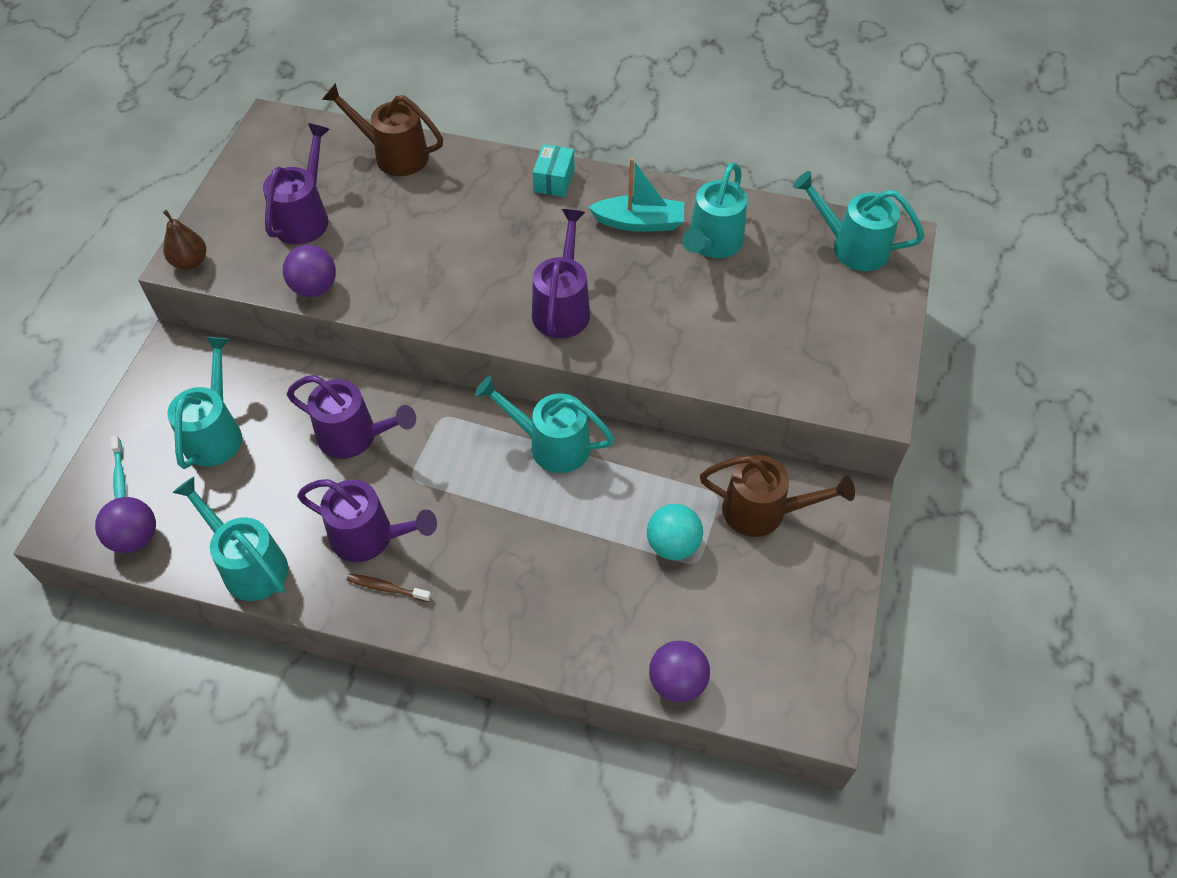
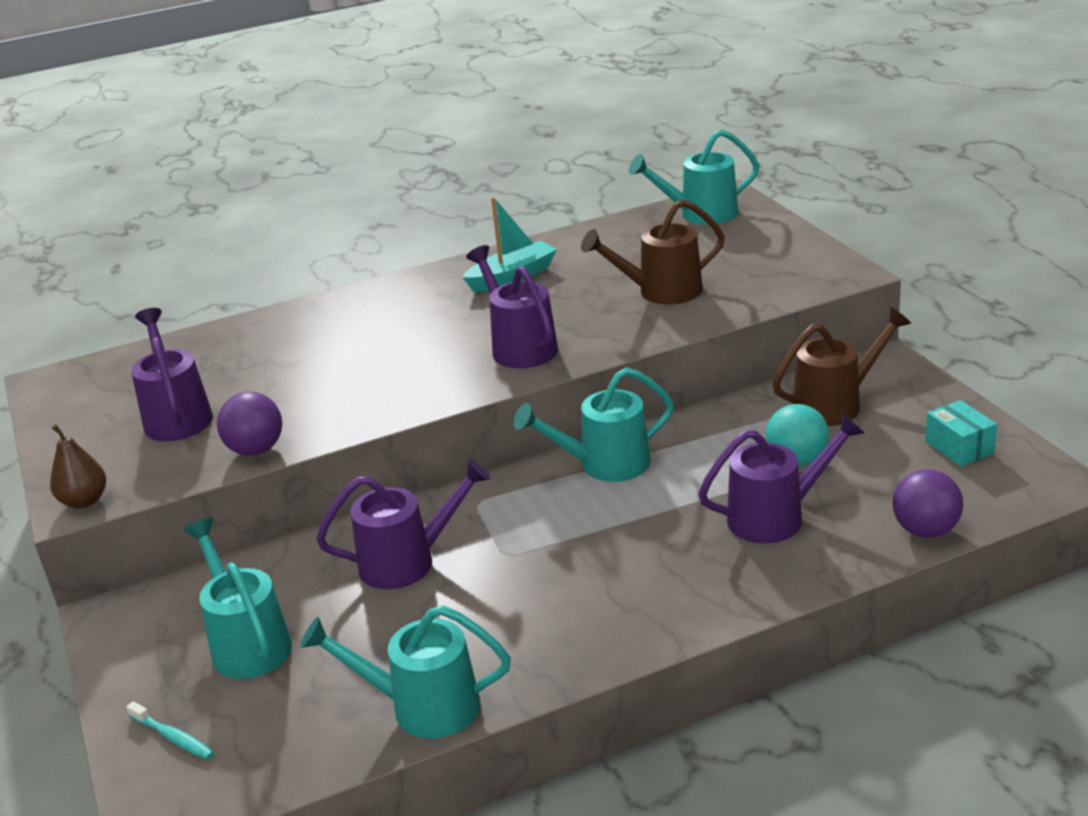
camera: 35 degrees left, 25 degrees down
(135, 538) = (259, 769): purple ball -> none
(371, 537) = (524, 613): purple watering can -> purple watering can (777, 517)
(386, 588) = (590, 634): brown toothbrush -> none
(393, 155) = (216, 343): brown watering can -> brown watering can (660, 292)
(554, 180) = (399, 289): turquoise box -> turquoise box (959, 447)
(712, 244) = (591, 260): turquoise watering can -> none

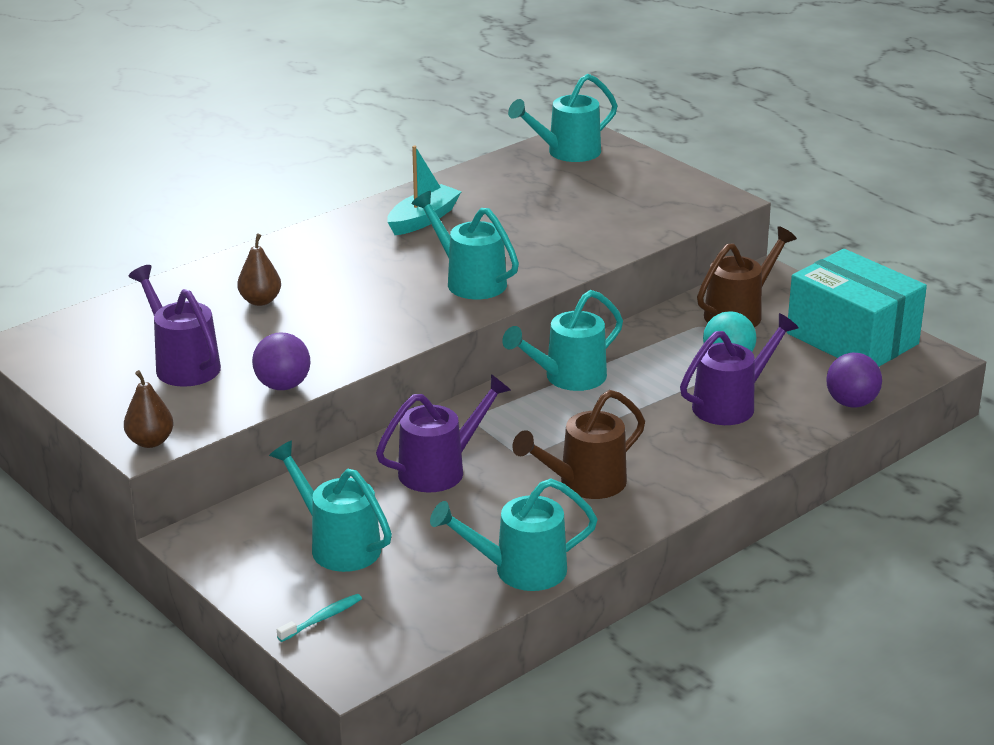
camera: 20 degrees left, 0 degrees up
(173, 737) = (322, 618): turquoise toothbrush -> turquoise toothbrush turned 60 degrees counterclockwise
(297, 353) = (260, 301): none -> brown pear
(519, 346) = (469, 280): purple watering can -> turquoise watering can
(660, 292) = (569, 225): brown watering can -> brown watering can (583, 483)
(959, 447) = (852, 339): turquoise box -> turquoise box, size x2.32

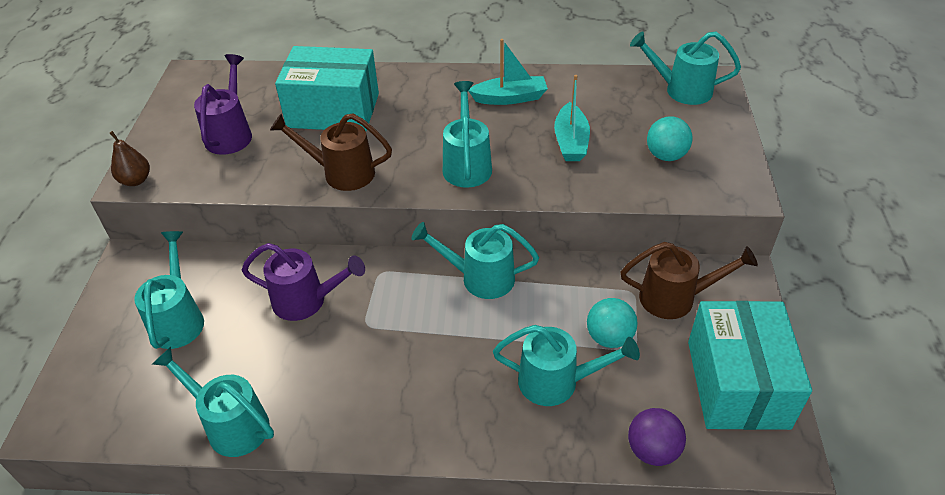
camera: 45 degrees right, 15 degrees up
(260, 301) = (333, 110): brown pear -> turquoise box
(283, 385) = (251, 183): purple ball -> none
(322, 618) = (93, 371): turquoise toothbrush -> none
(533, 226) = (571, 141): none -> turquoise boat
(583, 483) = (366, 379): brown watering can -> brown watering can (341, 173)
(626, 202) = (666, 155): none -> turquoise ball
(732, 404) = (558, 382): purple watering can -> turquoise watering can

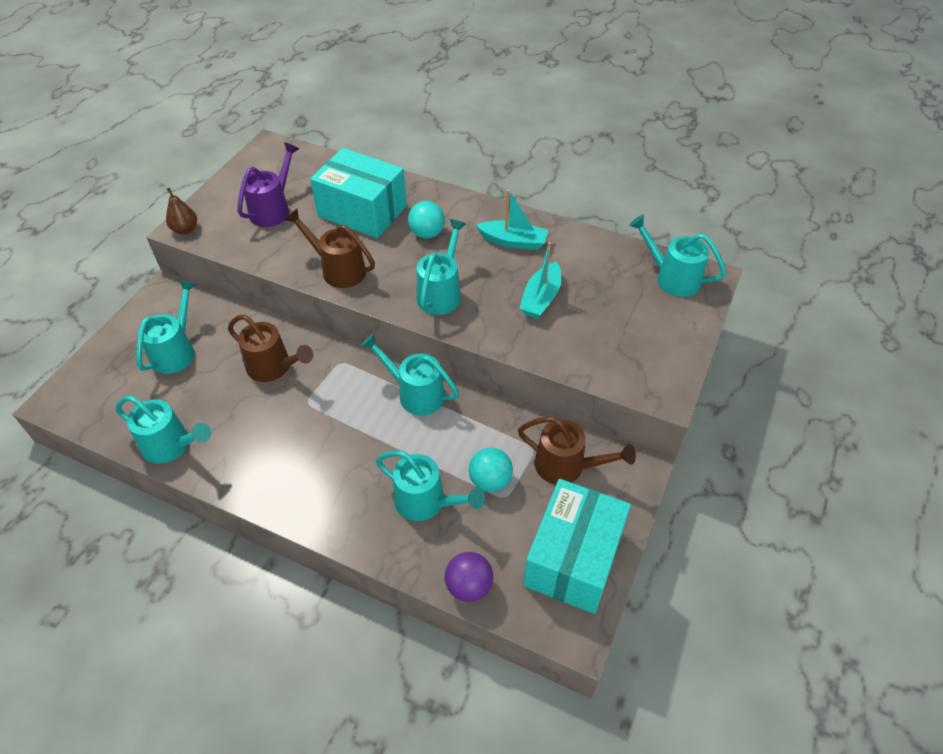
camera: 20 degrees right, 5 degrees up
(230, 424) = (172, 446): turquoise watering can -> turquoise watering can turned 150 degrees clockwise
(307, 301) = (274, 368): purple watering can -> brown watering can
(666, 155) = (616, 337): turquoise ball -> turquoise ball (427, 233)

